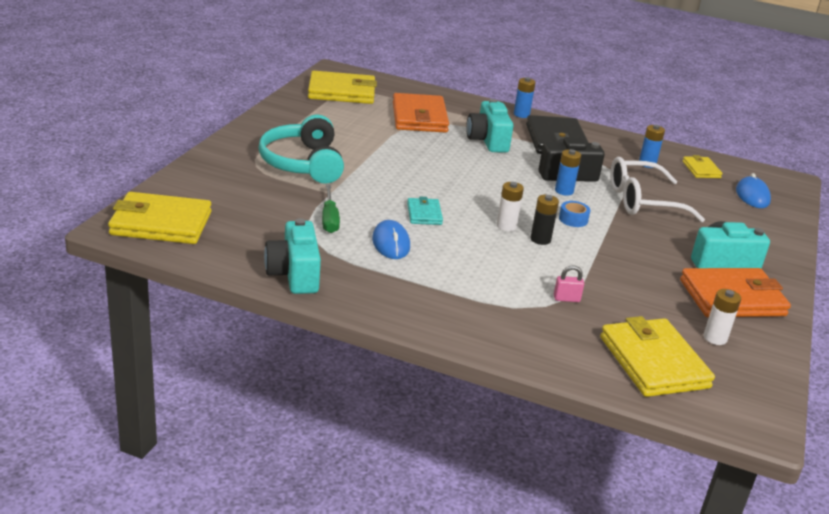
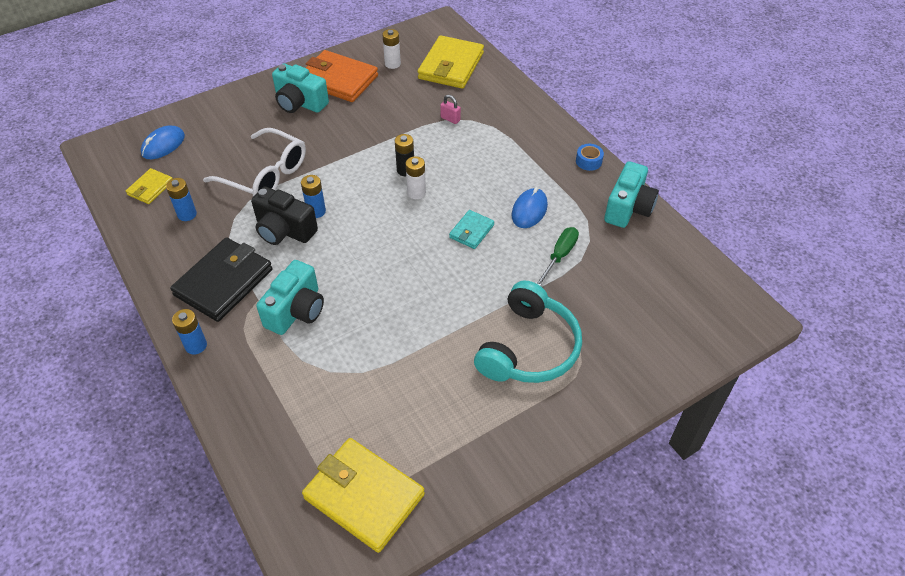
camera: 140 degrees left, 20 degrees up
(161, 223) = (713, 306): yellow wallet -> none
(419, 117) = (323, 388): orange wallet -> none
(573, 219) = (352, 179): blue tape -> blue tape (588, 161)

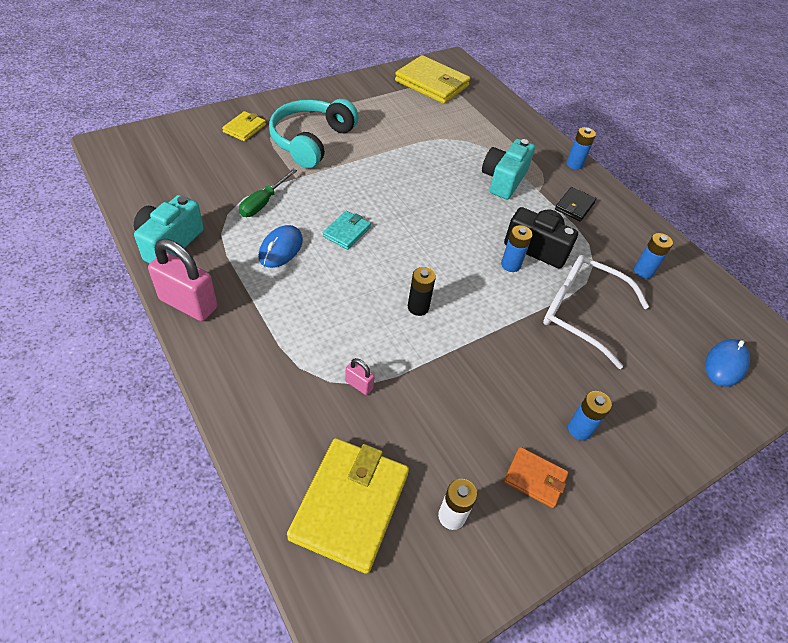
camera: 175 degrees right, 0 degrees up
(150, 188) = (701, 305): yellow wallet -> yellow wallet (244, 128)
(224, 282) = (574, 206): black wallet -> black wallet, size x0.51
(300, 103) = (579, 429): turquoise camera -> blue battery
(338, 80) = (535, 478): orange wallet -> orange wallet, size x0.51
(416, 193) = (404, 278): white battery -> none
(588, 161) = (188, 304): blue tape -> pink padlock

